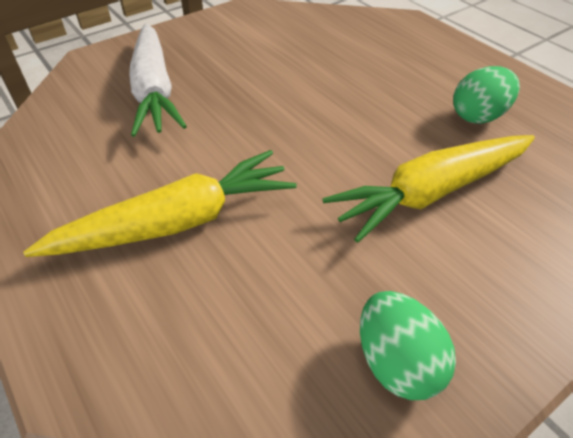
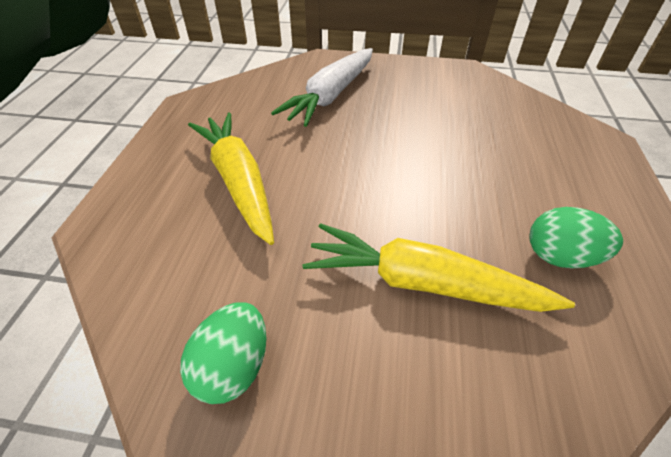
camera: 45 degrees right, 0 degrees up
(177, 222) = (238, 181): yellow carrot -> yellow carrot turned 135 degrees counterclockwise

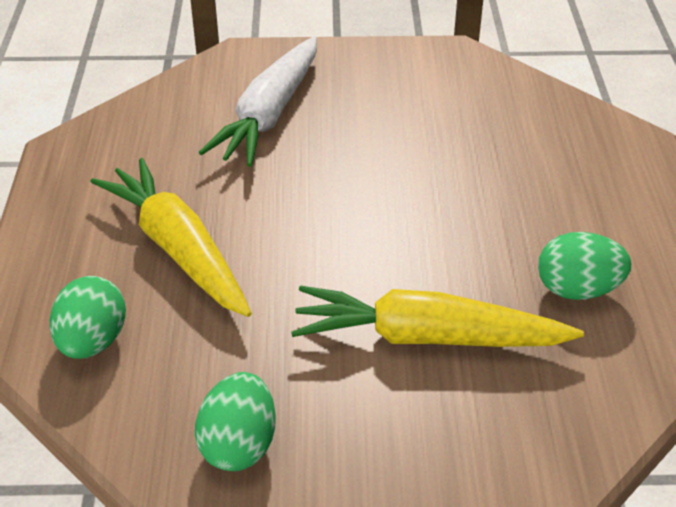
camera: 10 degrees left, 5 degrees down
(147, 247) = (92, 342): none -> green egg

